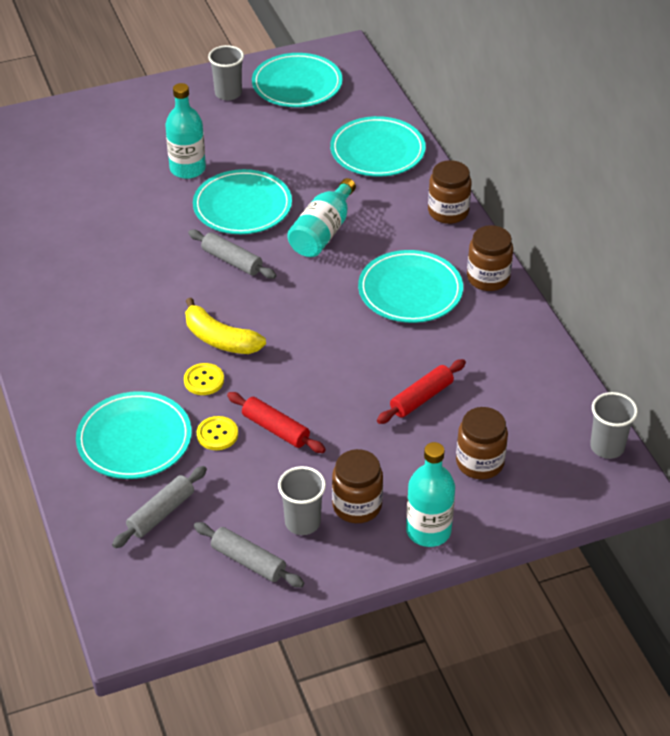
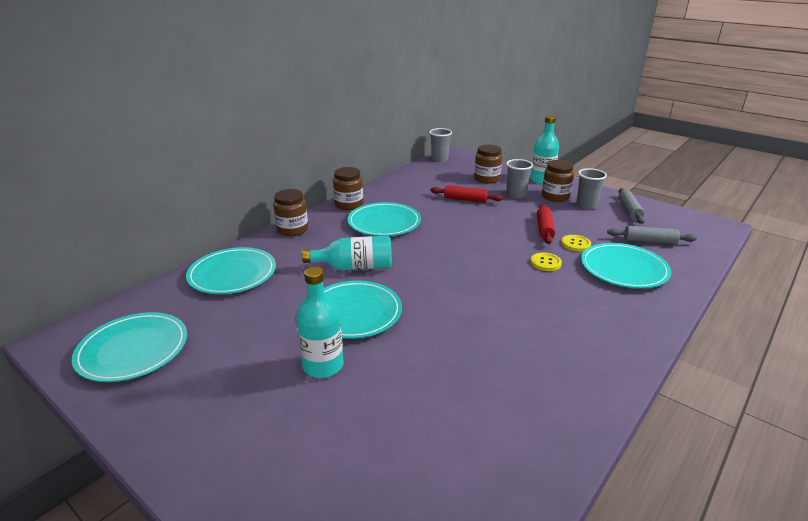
camera: 120 degrees left, 15 degrees down
(220, 339) = (505, 270): yellow banana -> none
(228, 93) = (165, 393): grey cup -> grey cup (516, 195)
(232, 261) = (424, 293): grey rolling pin -> none

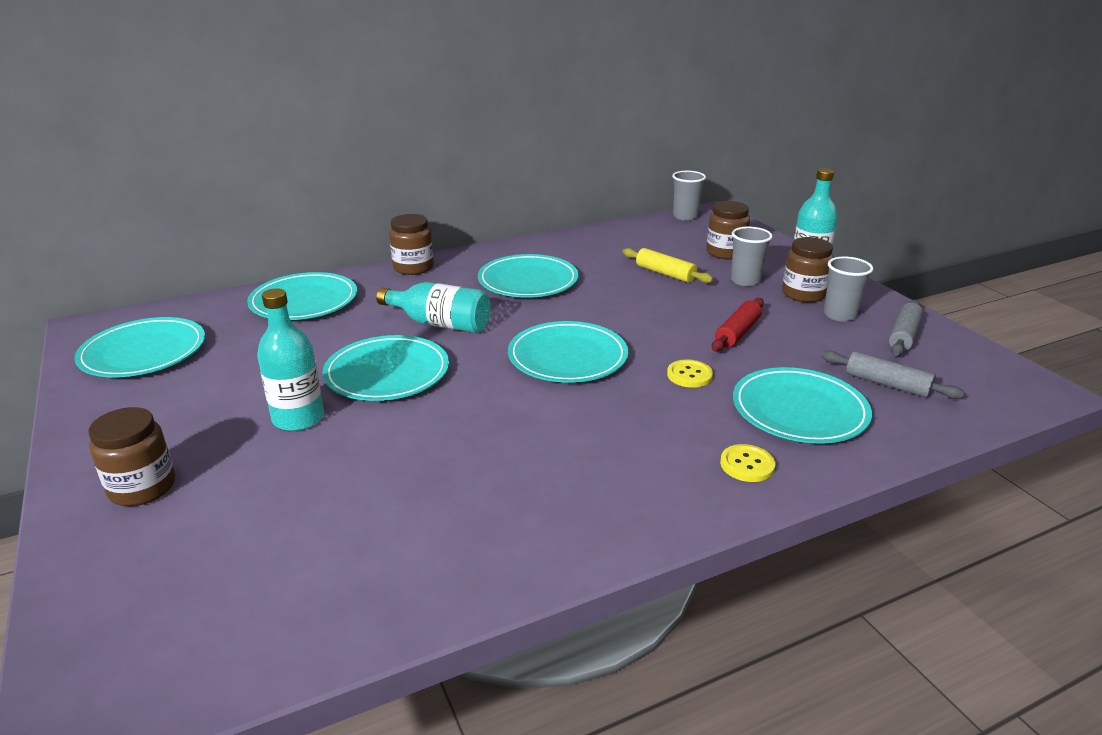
camera: 25 degrees right, 0 degrees up
(349, 205) = (507, 251): brown jar -> brown jar (142, 488)
(463, 269) = (567, 357): none -> turquoise plate
(465, 199) = (665, 273): red rolling pin -> yellow rolling pin
(575, 244) = (762, 362): yellow button -> yellow button (747, 465)

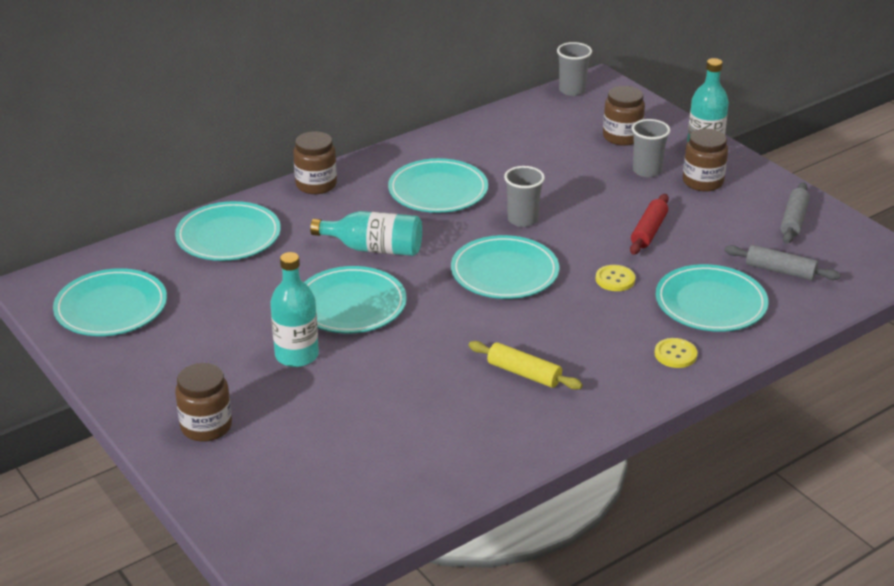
camera: 10 degrees left, 5 degrees up
(665, 273) = (569, 169): yellow rolling pin -> yellow rolling pin (524, 373)
(840, 315) = (737, 203): grey cup -> grey cup (522, 220)

